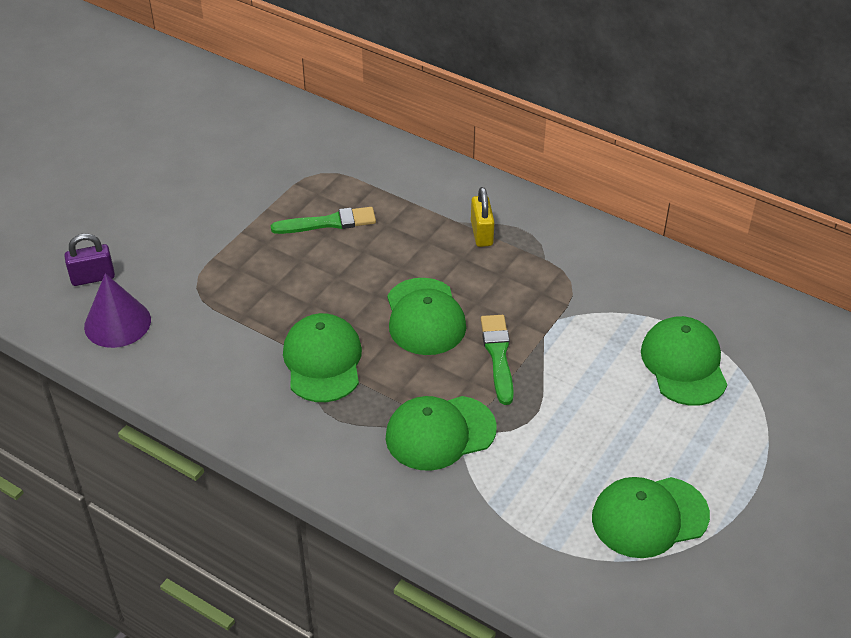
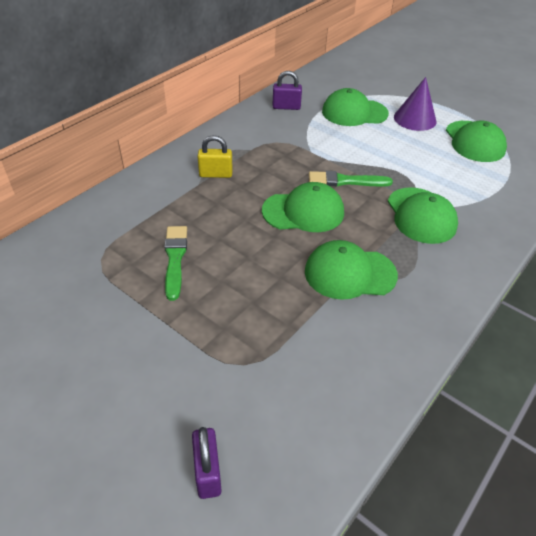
camera: 85 degrees left, 0 degrees up
(117, 323) = (289, 441): purple cone -> purple cone (415, 119)
(669, 285) = (286, 107): none -> purple padlock

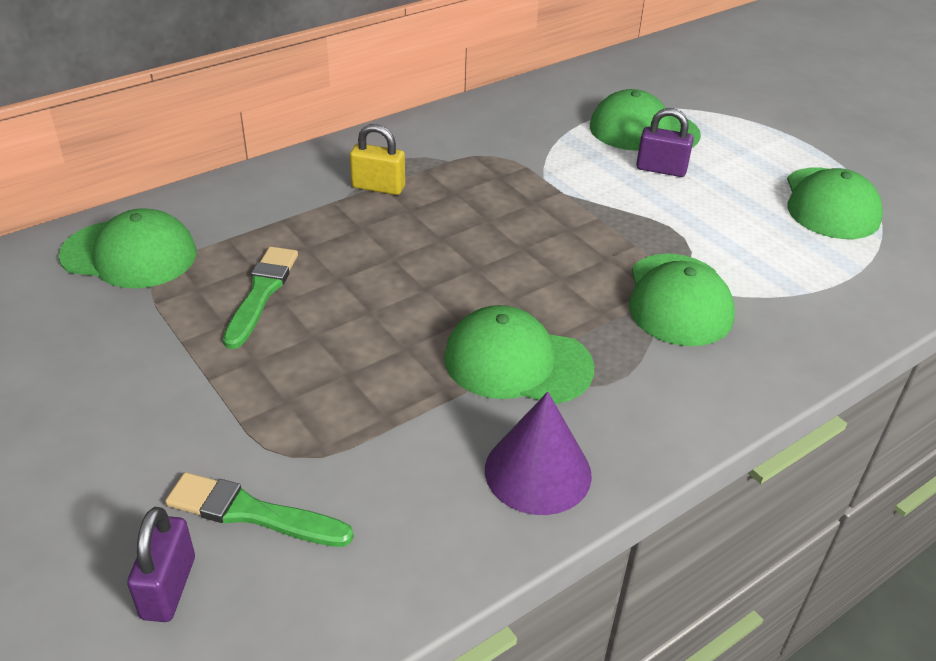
camera: 15 degrees right, 5 degrees down
(286, 107) = (535, 108): purple padlock -> purple padlock (661, 169)
(303, 212) = (487, 262): green cap -> green cap (129, 254)
(345, 181) = (578, 229): green brush -> green brush (252, 513)
(415, 119) = (742, 154): purple cone -> purple cone (538, 472)

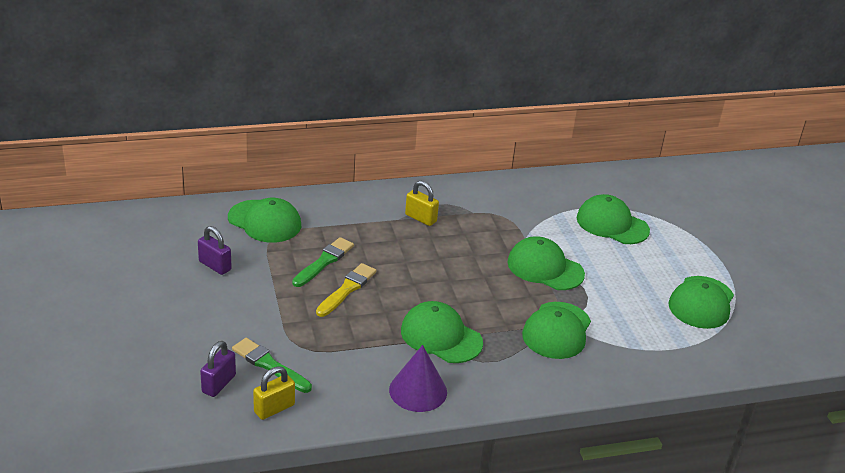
camera: 20 degrees right, 5 degrees down
(302, 602) = (274, 408): none -> yellow padlock
(323, 328) = (347, 289): none -> yellow brush
(598, 212) = (545, 268): none -> green cap
(661, 169) = (605, 252): purple padlock -> purple padlock (215, 266)

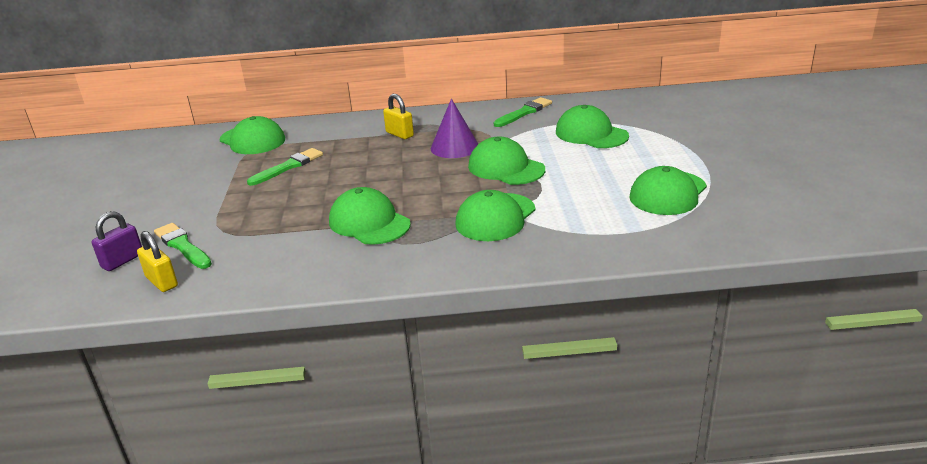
camera: 15 degrees right, 5 degrees down
(215, 266) = (185, 171): purple padlock -> none
(274, 408) = (162, 282): yellow padlock -> yellow padlock turned 75 degrees clockwise
(347, 289) = (297, 187): yellow brush -> none
(418, 390) = (319, 268): purple cone -> purple cone (454, 147)
(537, 191) = (524, 112): none -> green brush

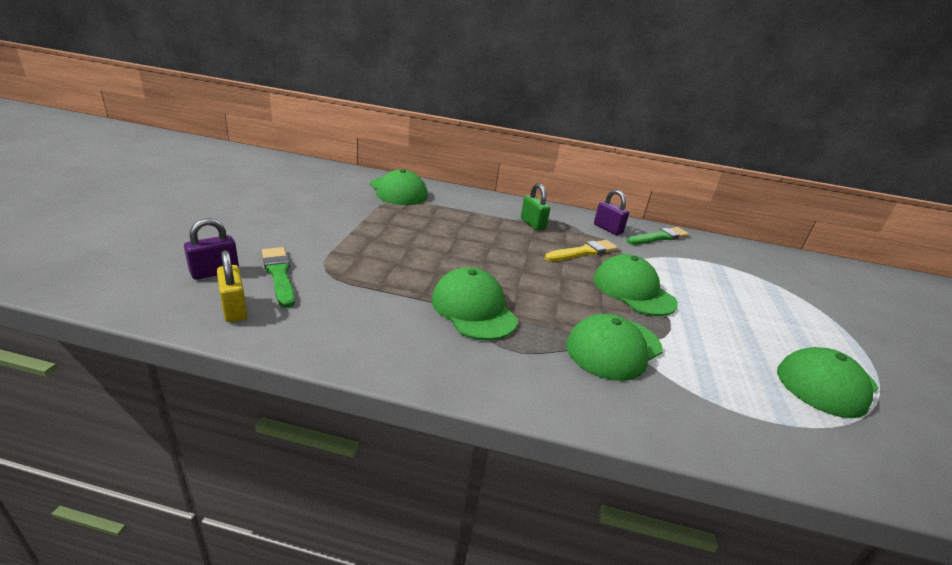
camera: 10 degrees right, 0 degrees up
(288, 167) = (418, 225): green brush -> none
(399, 134) = (532, 224): yellow padlock -> green padlock
(454, 147) = (583, 252): purple cone -> yellow brush
(474, 118) = (607, 229): none -> purple padlock
(591, 134) = (729, 280): green cap -> none

